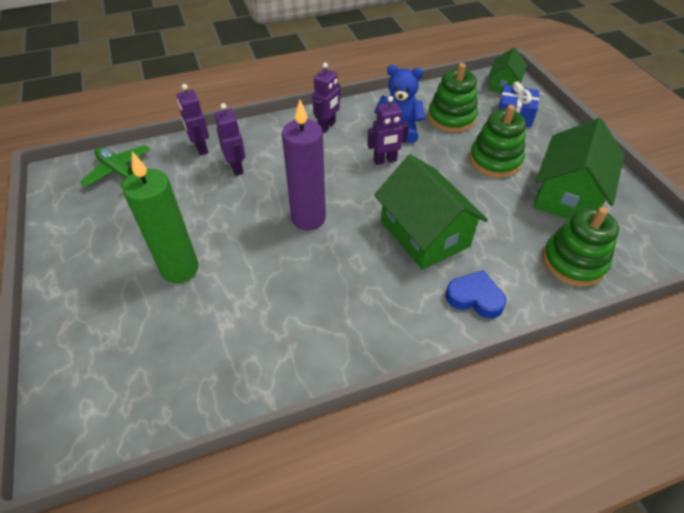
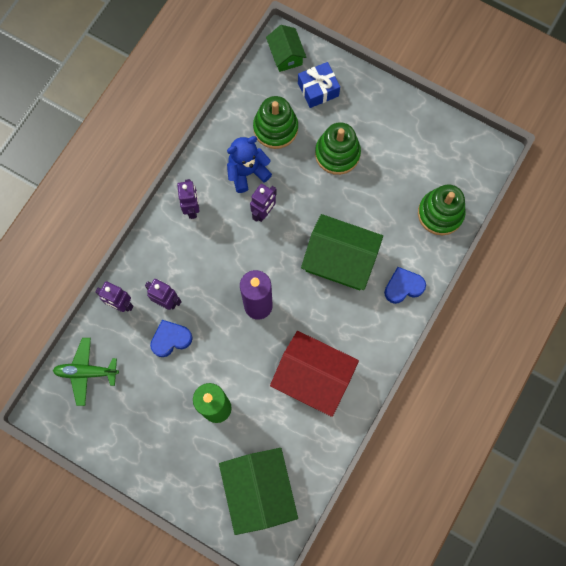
camera: 40 degrees left, 25 degrees up
(208, 193) = (171, 339): none -> blue heart
(297, 310) = (313, 377): none -> red house
(567, 195) = (404, 153): green house -> green house (259, 490)

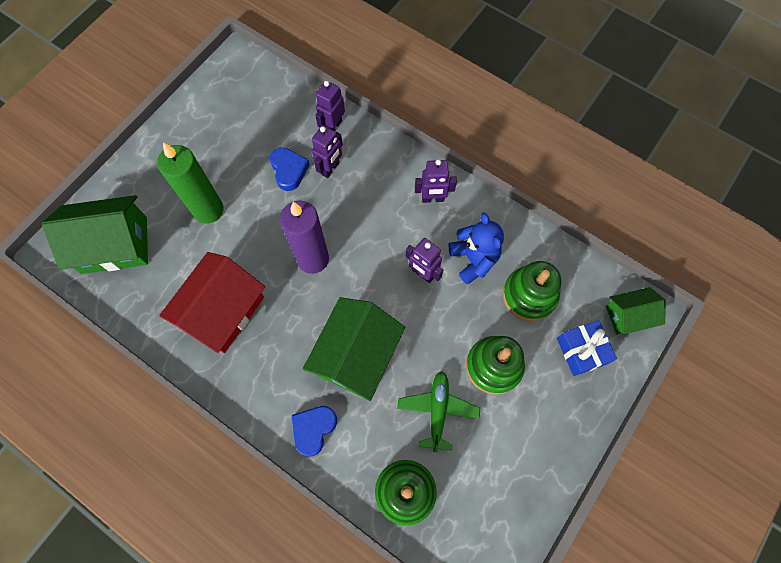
camera: 95 degrees right, 5 degrees down
(86, 372) = (268, 95): green plane -> green plane (437, 410)
(403, 287) = (313, 429): blue heart -> blue heart turned 135 degrees counterclockwise

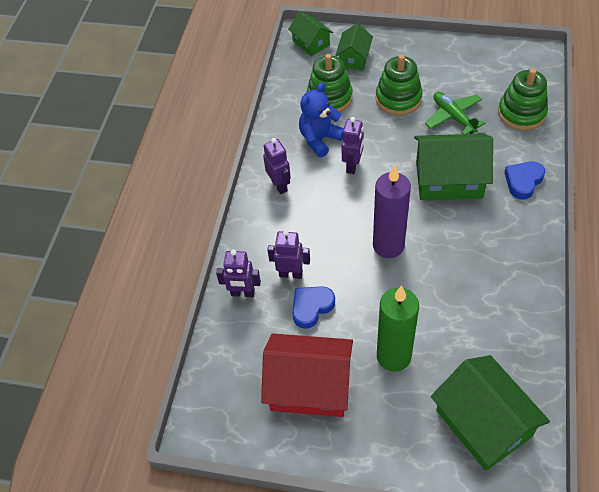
camera: 110 degrees left, 15 degrees down
(222, 311) = (480, 290): red house -> red house (309, 386)
(313, 429) = (523, 181): blue heart -> blue heart turned 120 degrees clockwise
(437, 410) = (453, 117): green plane -> green plane turned 75 degrees clockwise
(582, 351) = (354, 58): blue gift -> green house

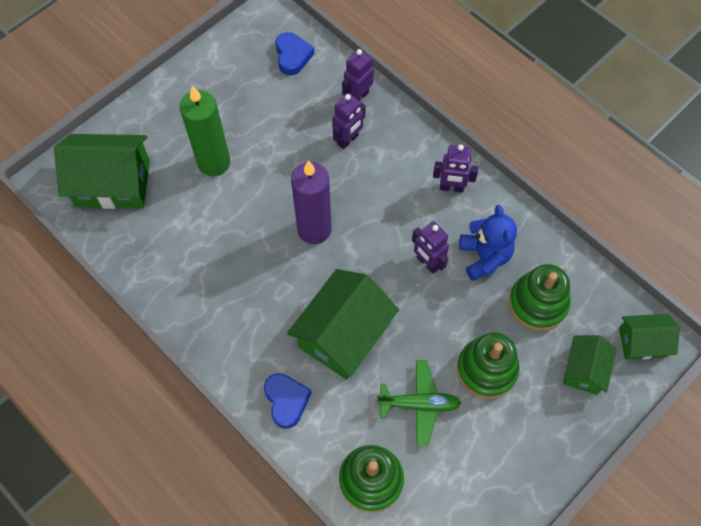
camera: 120 degrees right, 10 degrees up
(309, 386) = (240, 94): red house -> none
(311, 307) = (304, 135): blue heart -> blue heart (292, 56)
(354, 58) = (584, 370): green house -> green house turned 60 degrees clockwise

